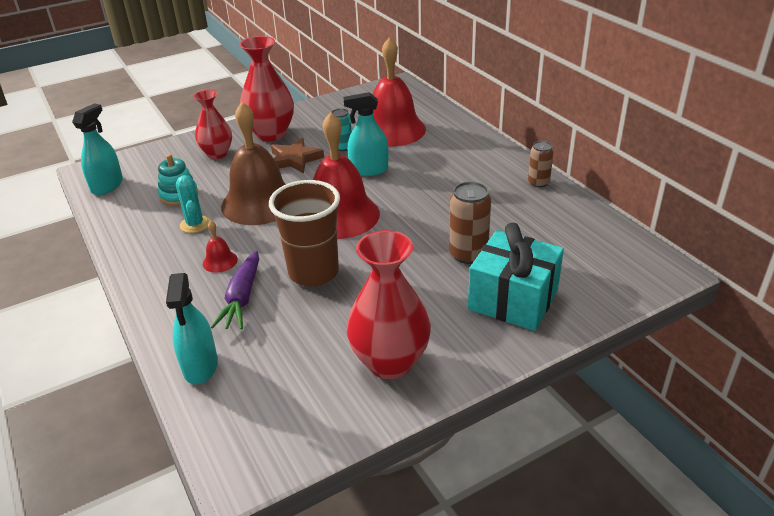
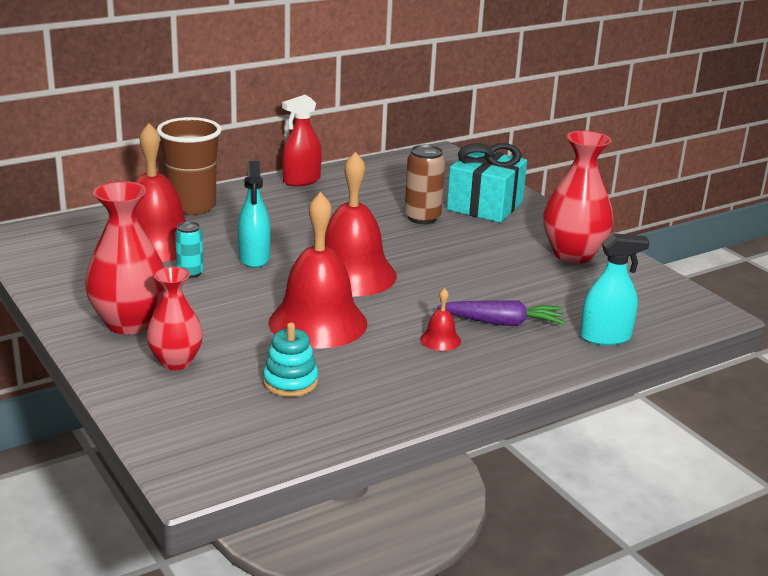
camera: 95 degrees left, 10 degrees down
(107, 186) = (249, 450): turquoise spray bottle -> none
(195, 224) = (363, 363): turquoise cactus -> none
(259, 203) = (318, 322): brown bell -> red bell
(294, 159) = (213, 303): brown star -> none
(313, 272) = (456, 287): brown cup -> brown cup (192, 206)
(538, 183) = (301, 181): brown can -> red spray bottle

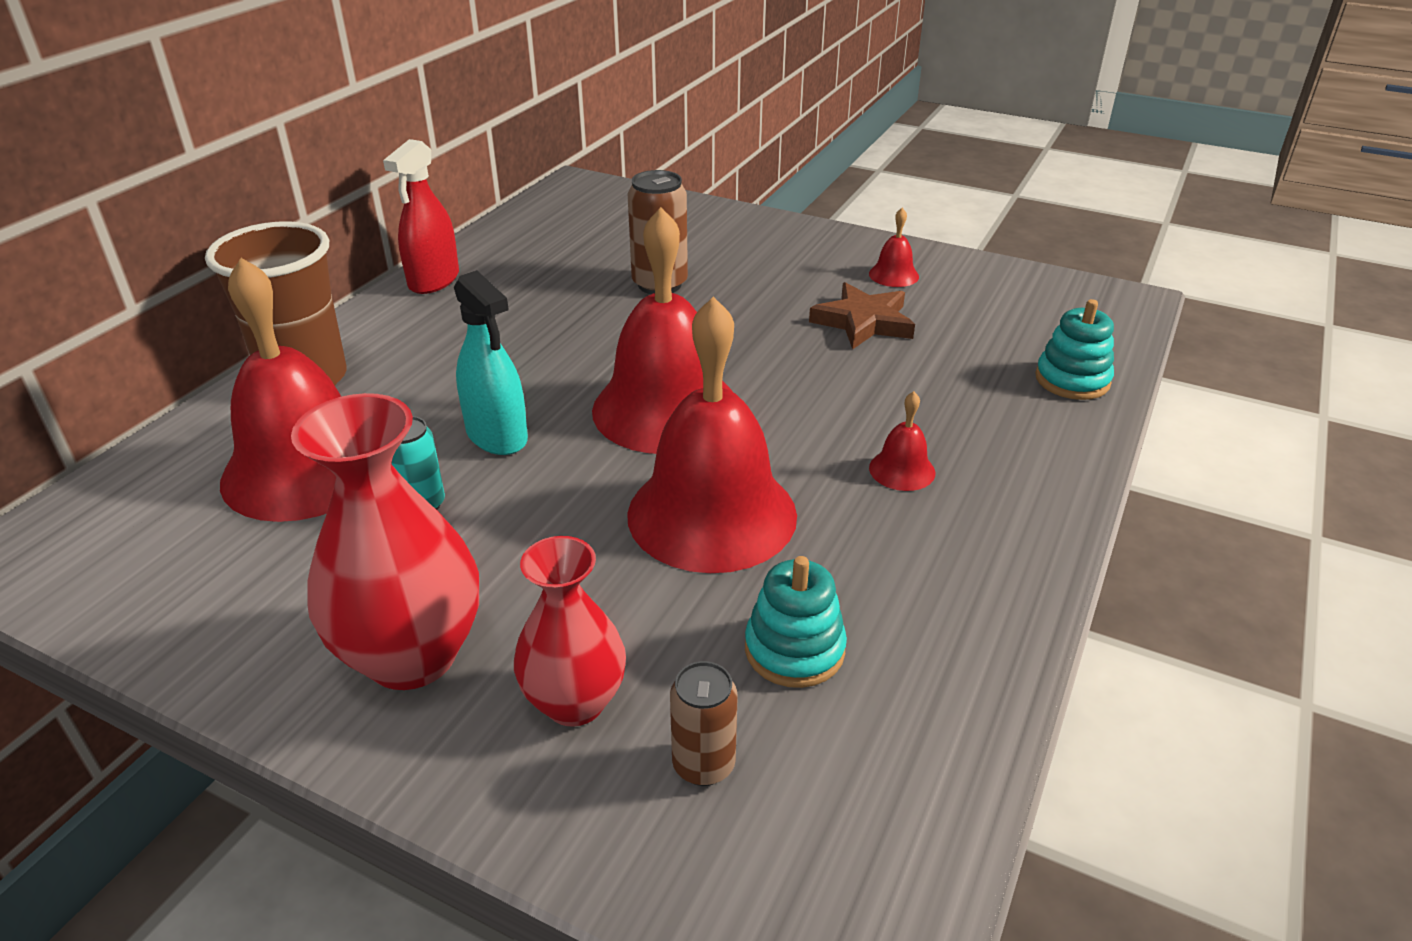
camera: 30 degrees left, 10 degrees up
(203, 400) = (703, 764): none -> brown can
(485, 206) = (715, 241): turquoise gift -> none
(502, 323) = (940, 408): purple carrot -> none
(517, 271) = (863, 322): none -> brown star
(573, 254) = (893, 275): red vase -> red bell
(605, 337) = (1072, 380): turquoise spray bottle -> turquoise stacking toy

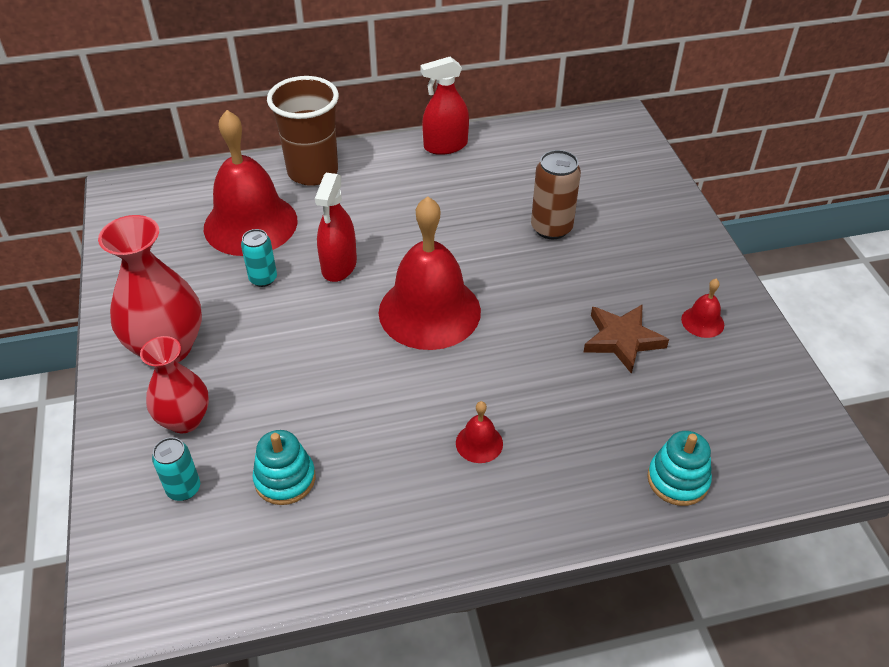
camera: 50 degrees right, 10 degrees up
(497, 436) = (339, 266): turquoise spray bottle -> red spray bottle
(703, 764) = (183, 489): brown can -> turquoise can
(712, 514) = (358, 385): red bell -> none

